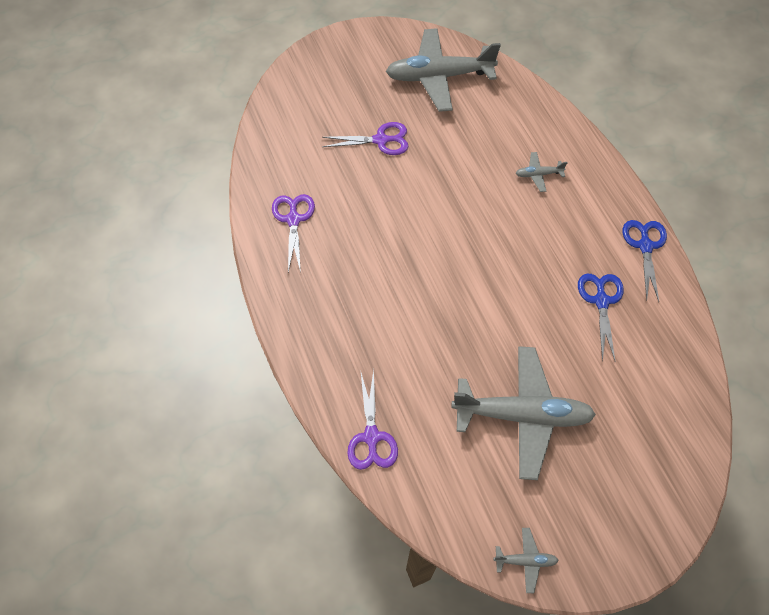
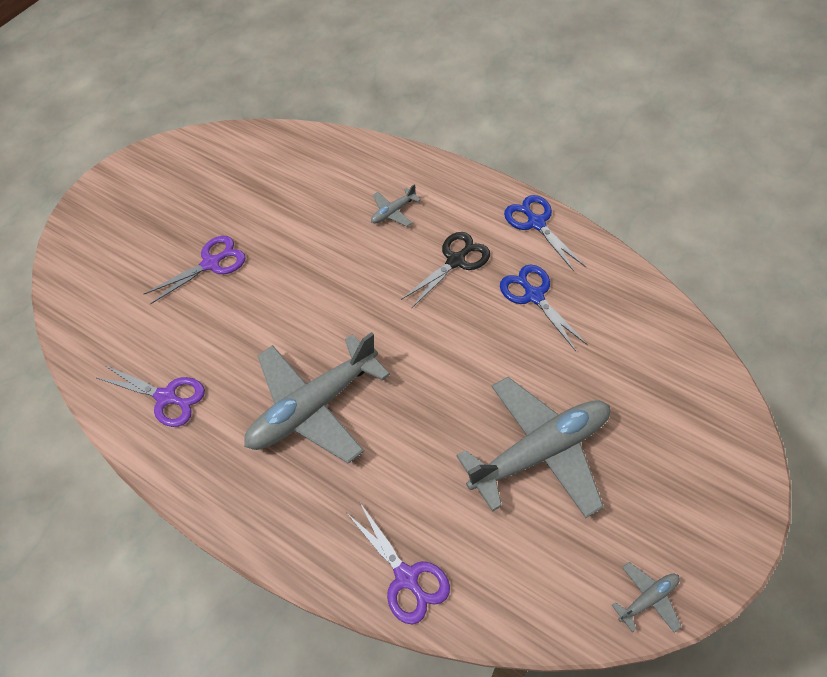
camera: 30 degrees left, 5 degrees down
(293, 219) = (166, 397): purple scissors -> purple scissors turned 150 degrees clockwise
(439, 76) = (231, 171): grey plane -> grey plane (313, 407)
(560, 239) = (456, 261): none -> black scissors

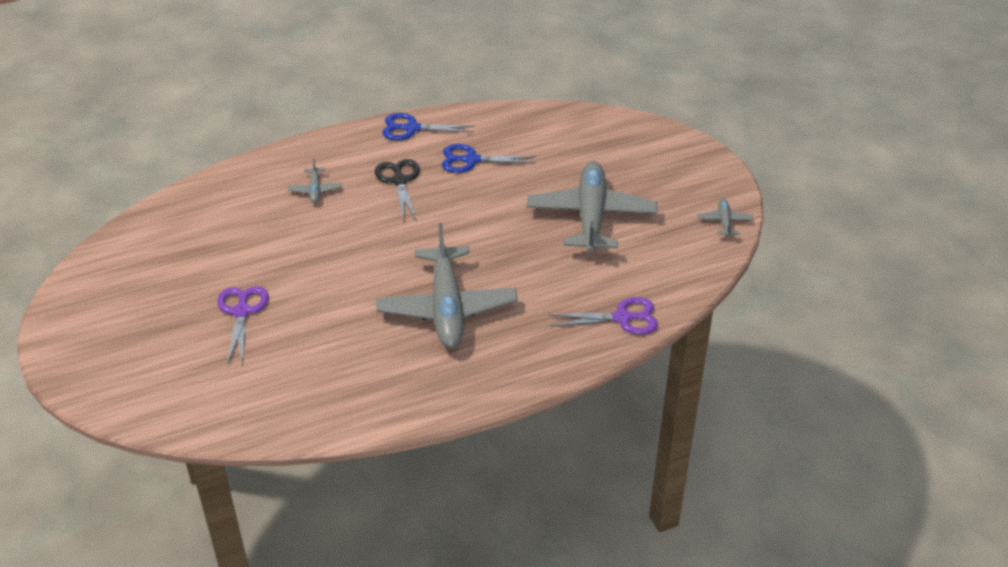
camera: 60 degrees left, 15 degrees down
(166, 397) = (350, 388): purple scissors -> none

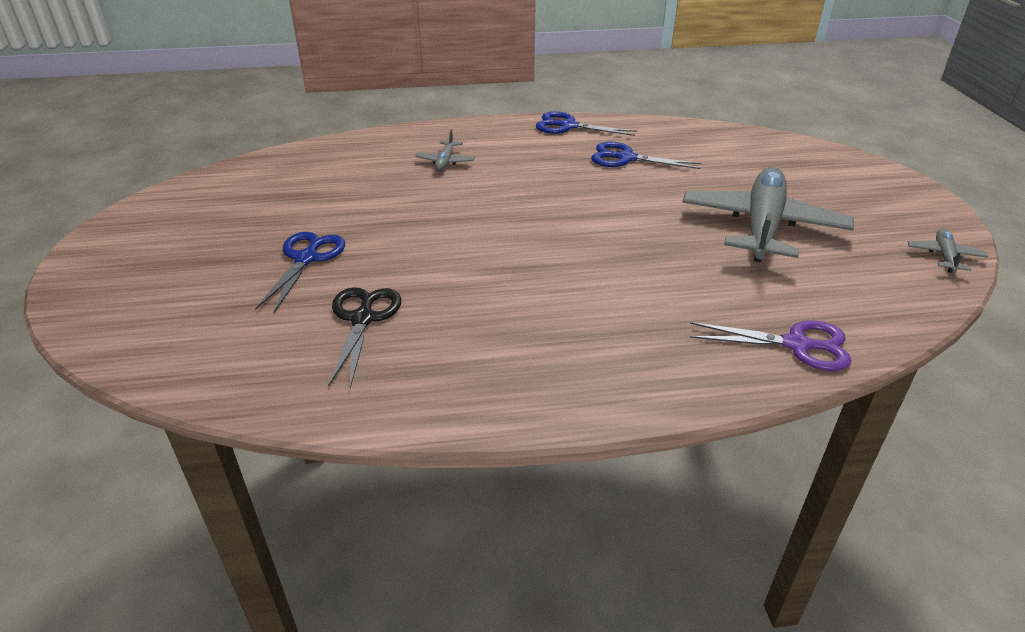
camera: 15 degrees right, 5 degrees down
(242, 312) = (307, 258): purple scissors -> blue scissors
(399, 181) = (540, 165): black scissors -> black scissors (363, 319)
(447, 308) = (555, 294): grey plane -> none

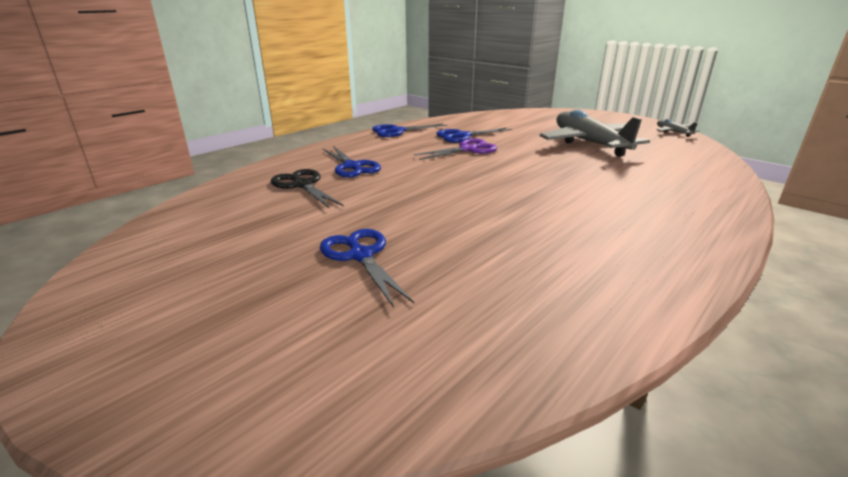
camera: 40 degrees left, 10 degrees down
(363, 319) = (490, 271): black scissors -> black scissors (302, 185)
(445, 161) = (352, 166): grey plane -> blue scissors
(797, 345) = (712, 181): purple scissors -> purple scissors (468, 149)

